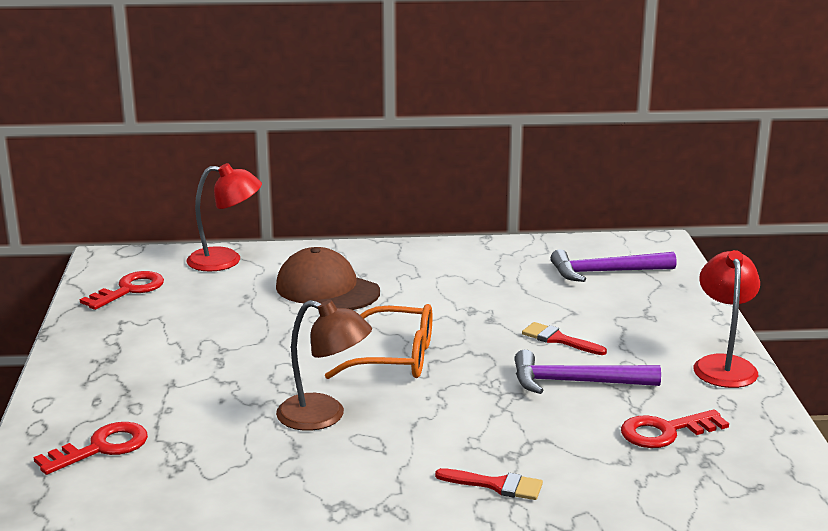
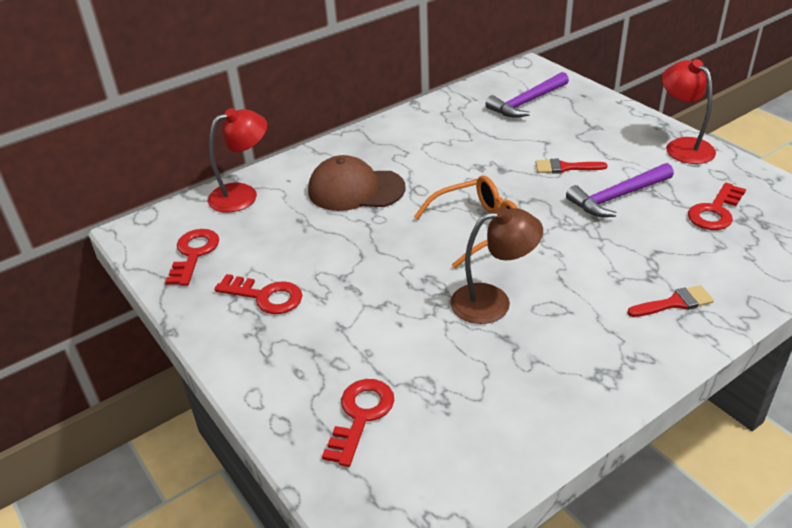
camera: 30 degrees left, 15 degrees up
(143, 340) = (265, 296): none -> red key

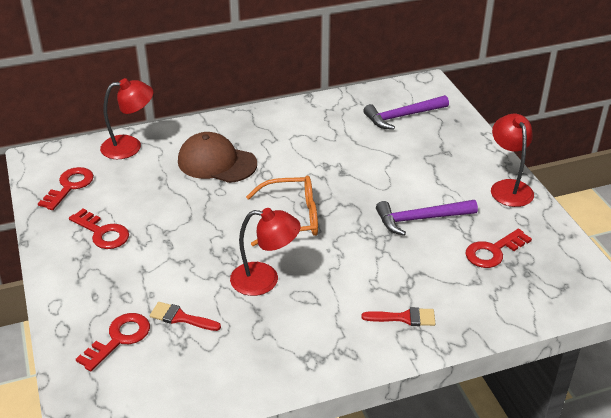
camera: 15 degrees right, 0 degrees up
(493, 302) = (265, 280): brown lamp -> red lamp
(565, 167) = (395, 183): red brush -> red brush (180, 318)

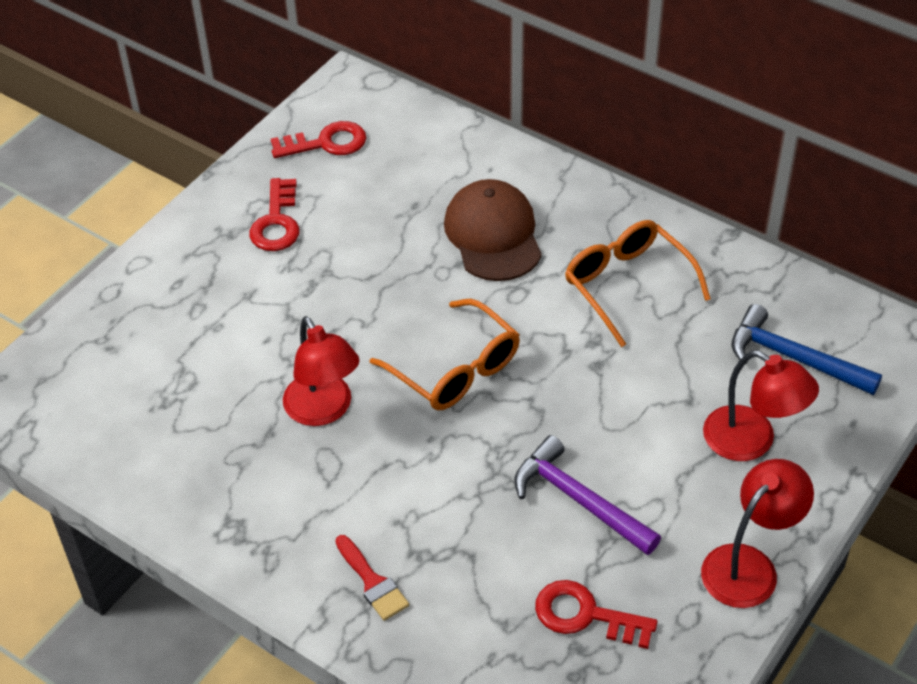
camera: 55 degrees right, 10 degrees up
(119, 338) = (132, 345): red key -> none
(130, 146) = (445, 141): red lamp -> red lamp (752, 442)
(180, 318) = (202, 375): red brush -> none
(304, 139) = (628, 286): none -> orange glasses
(402, 116) = (794, 358): purple hammer -> blue hammer

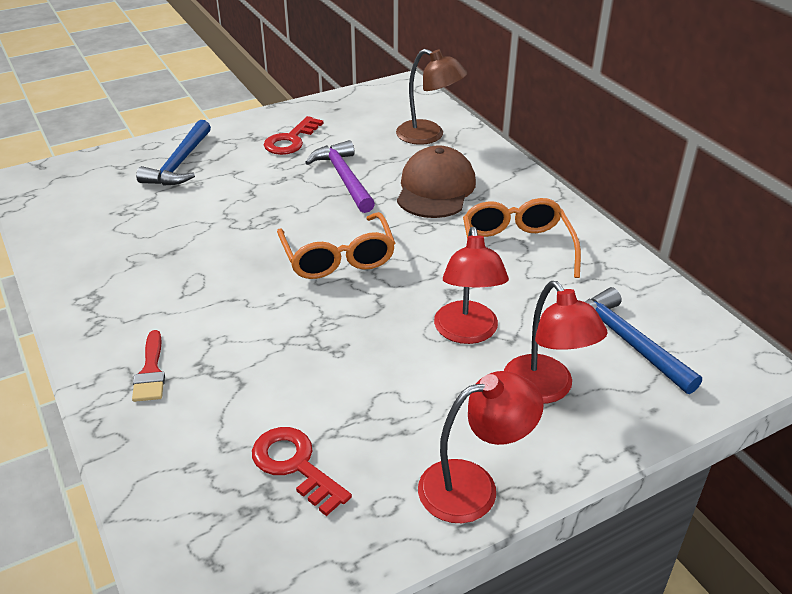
camera: 25 degrees right, 10 degrees down
(171, 308) = (179, 163): none -> blue hammer
(324, 410) = (221, 251): red lamp -> red lamp (467, 333)
(326, 143) = (362, 110): red key -> none
(433, 157) = (429, 136): none -> brown lamp
(579, 500) = (361, 377): purple hammer -> purple hammer (344, 178)

